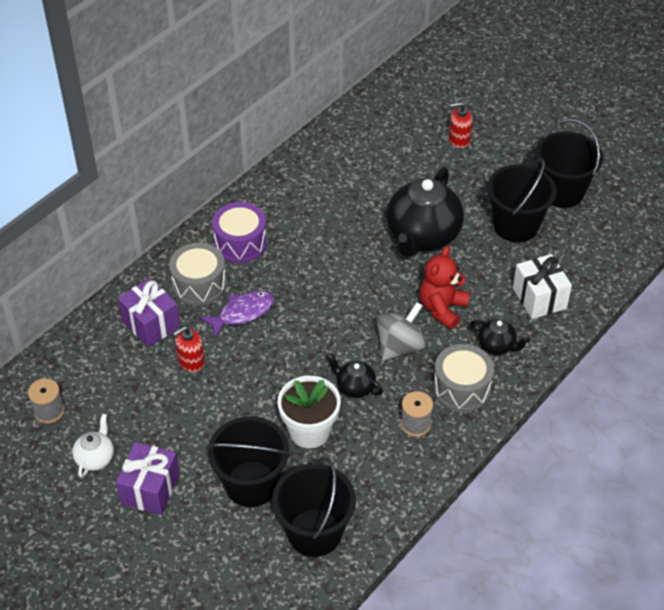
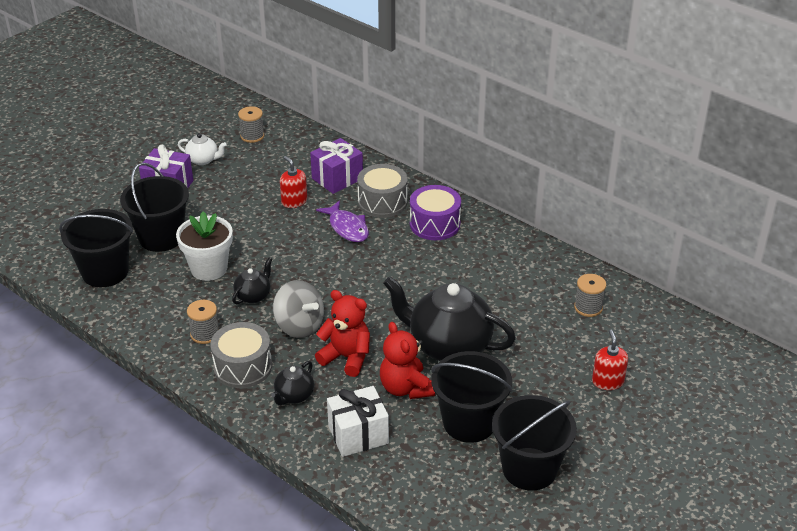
camera: 90 degrees right, 10 degrees down
(367, 143) = (588, 307): none -> grey spool
(479, 266) = (405, 388): none -> red teddy bear

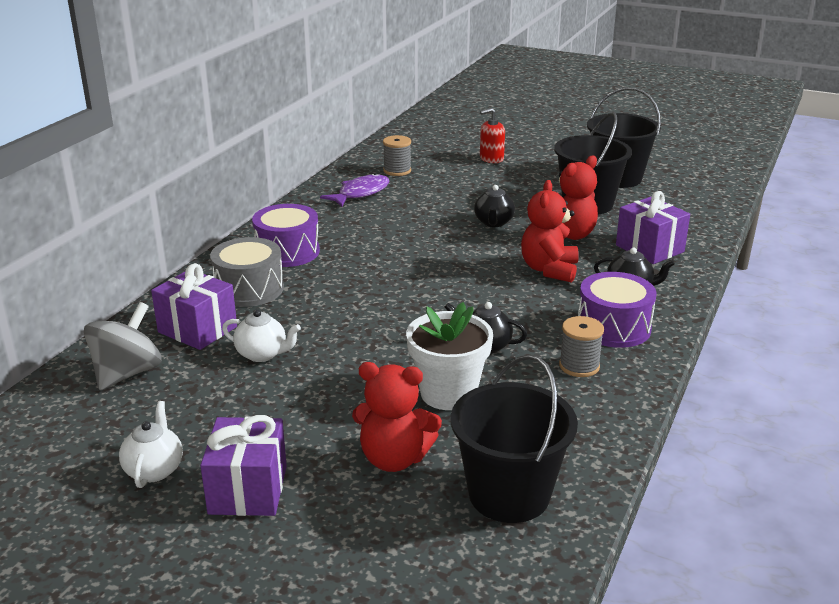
camera: 105 degrees left, 10 degrees down
(161, 237) = (394, 458): black bucket -> red teddy bear
(243, 367) = (613, 327): grey drum -> purple drum
(252, 136) = (72, 431): grey spool -> none
(294, 201) = (262, 354): red soap dispenser -> white teapot
(299, 326) = (519, 305): grey spinning top -> grey spinning top (127, 373)
(347, 228) = (313, 304): purple fish -> purple fish (360, 193)
(358, 435) = (649, 248): white gift -> purple gift
(448, 346) = (494, 223): black teapot -> black teapot, size x0.46

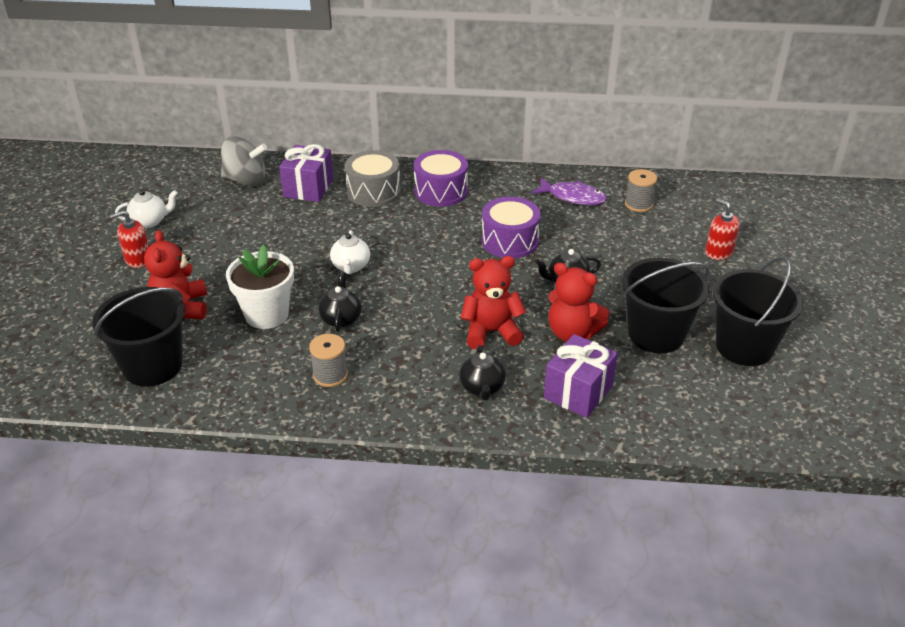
camera: 70 degrees right, 10 degrees up
(248, 490) = (138, 259): purple gift -> red soap dispenser
(262, 354) = (288, 222): white teapot -> white teapot (351, 267)
(613, 327) = (403, 386): purple drum -> purple drum (510, 241)

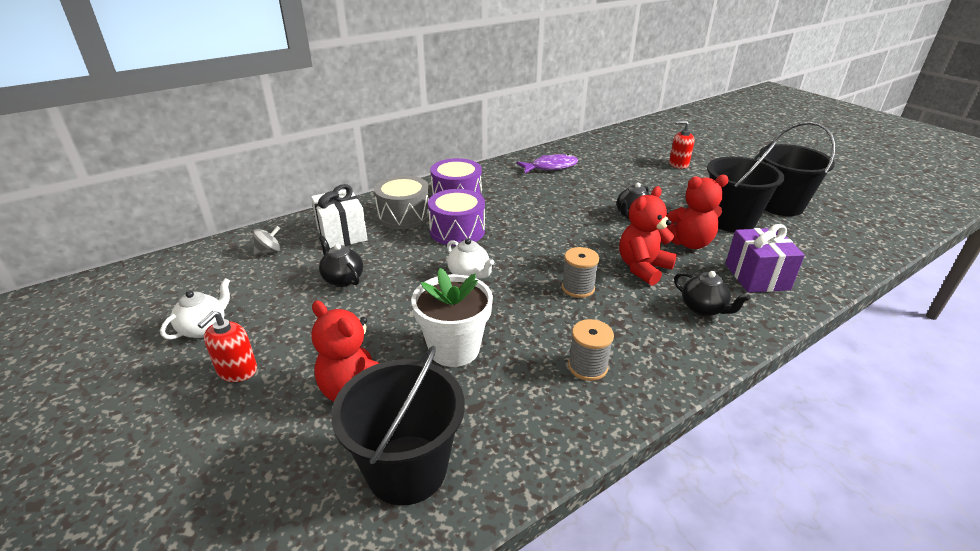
camera: 40 degrees left, 5 degrees down
(246, 180) = (269, 251): grey spinning top -> grey spinning top, size x0.52
(308, 188) = (342, 234): purple gift -> white gift
(341, 319) = (524, 317): black teapot -> black teapot (342, 279)
(510, 241) = (555, 207): purple drum -> purple drum (457, 231)
(638, 204) = (594, 157): grey spool -> grey spool (578, 288)

